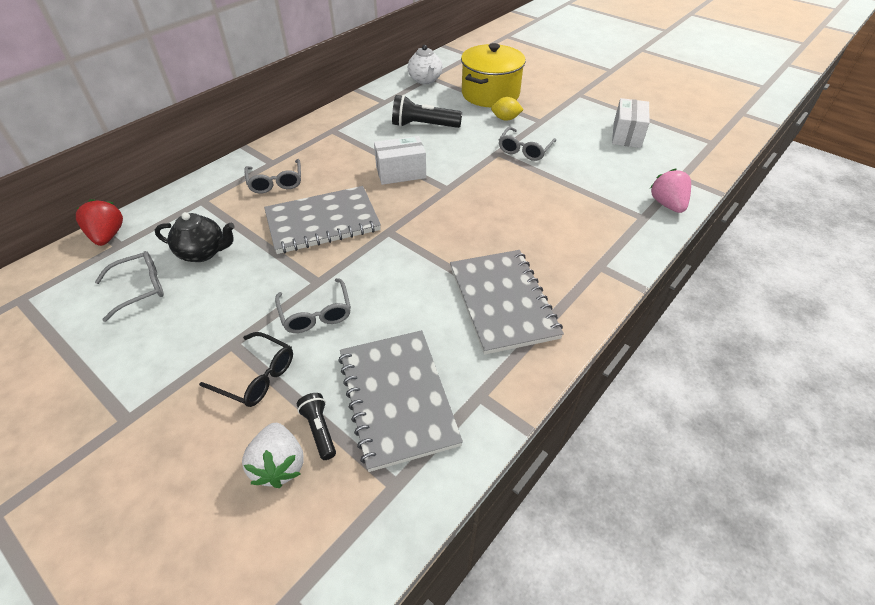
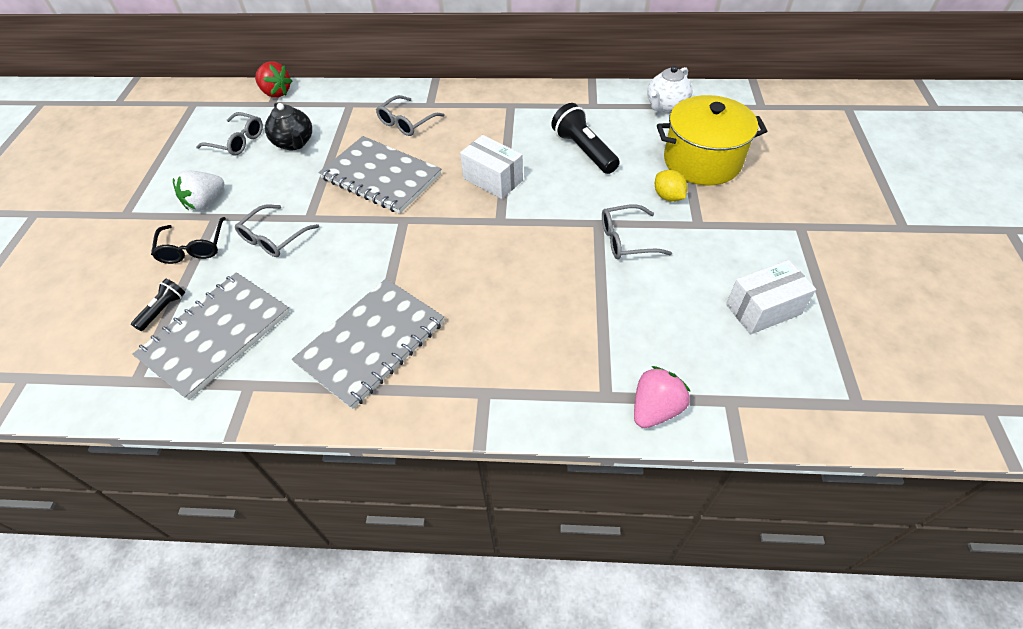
camera: 55 degrees right, 5 degrees up
(108, 236) = (276, 93): red strawberry -> red strawberry turned 90 degrees clockwise
(279, 465) = (123, 308): white strawberry -> white strawberry (206, 202)

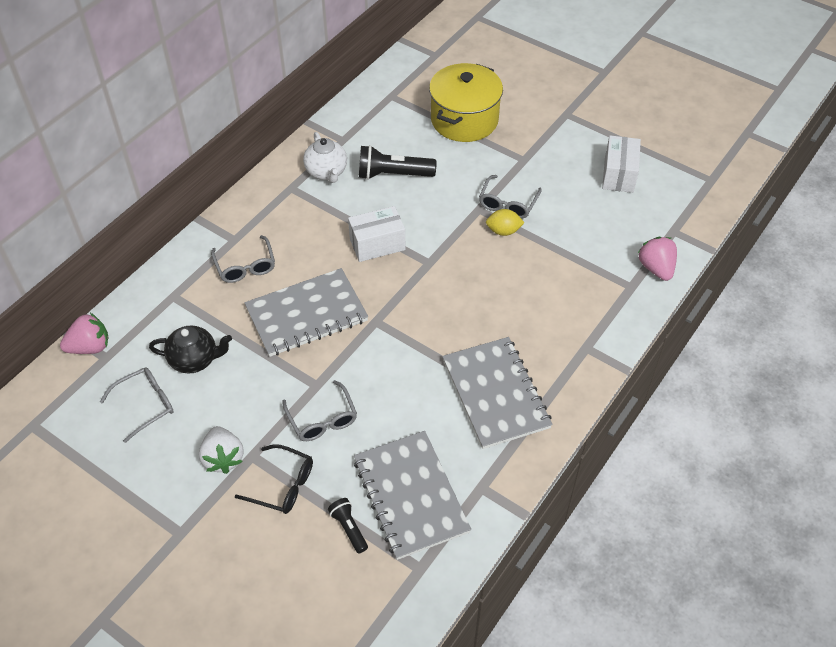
camera: 60 degrees left, 0 degrees up
(276, 93) = (90, 347): red strawberry -> pink strawberry
(666, 106) = (386, 102): white teapot -> white teapot (326, 172)
(668, 196) = (484, 158): yellow lemon -> yellow lemon (503, 231)

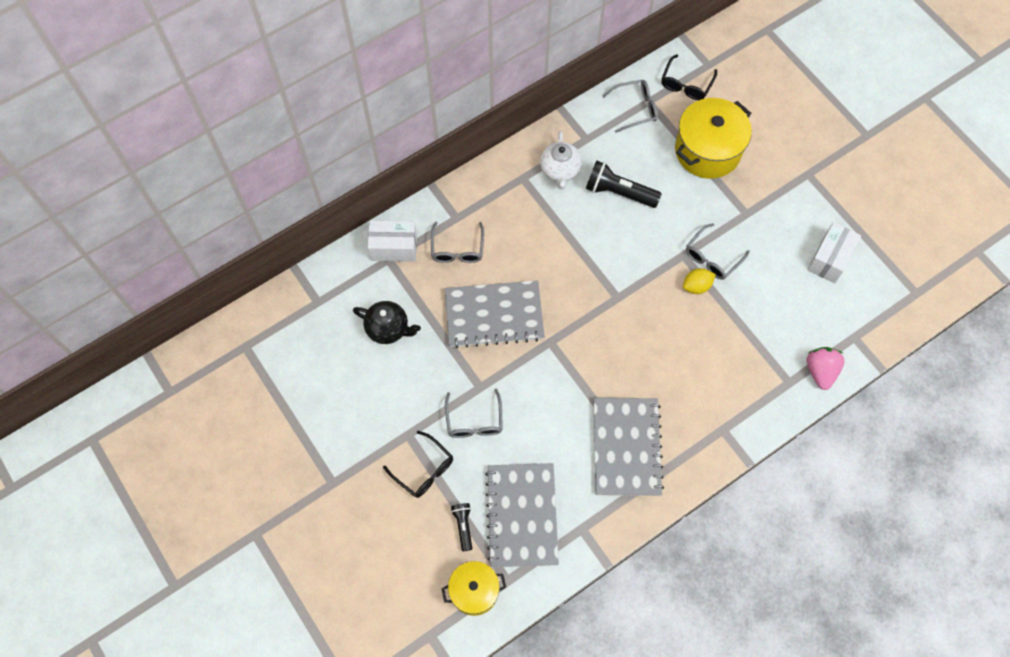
camera: 20 degrees right, 15 degrees up
(90, 347) = (308, 287): pink strawberry -> none
(146, 405) = (337, 358): grey glasses -> grey glasses (635, 108)
(223, 458) = (384, 429): white strawberry -> none
(377, 244) = (578, 263): white box -> white box (394, 247)
(387, 592) = (474, 591): none -> yellow pot
(421, 74) = (686, 84): none -> black glasses
(503, 231) = (696, 286): yellow lemon -> yellow lemon turned 45 degrees counterclockwise

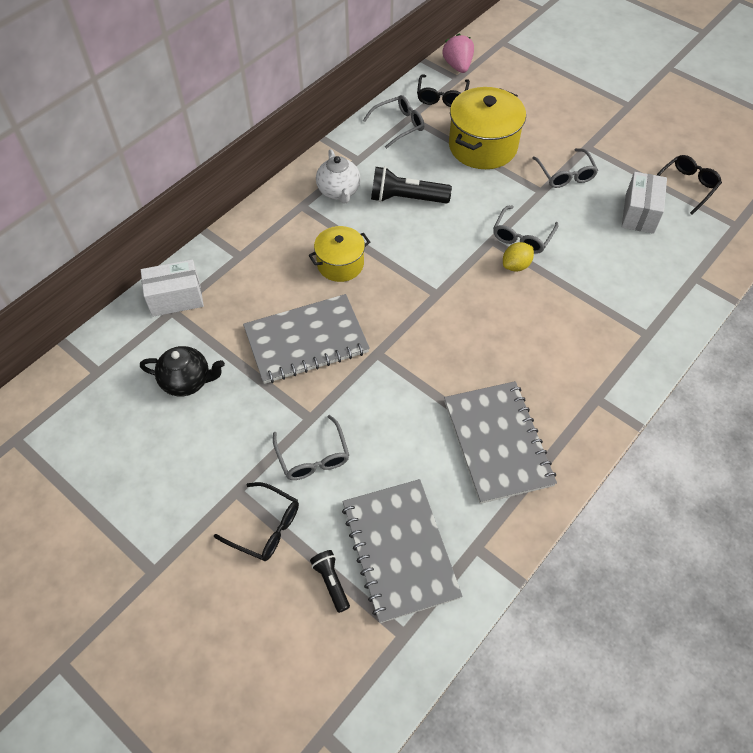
camera: 15 degrees left, 10 degrees down
(457, 249) = (248, 285): grey glasses -> grey glasses (565, 175)
(474, 591) = (366, 660): yellow pot -> yellow pot (340, 264)
(820, 371) = (675, 316): pink strawberry -> pink strawberry (458, 66)
(886, 240) = (686, 186): none -> black glasses

